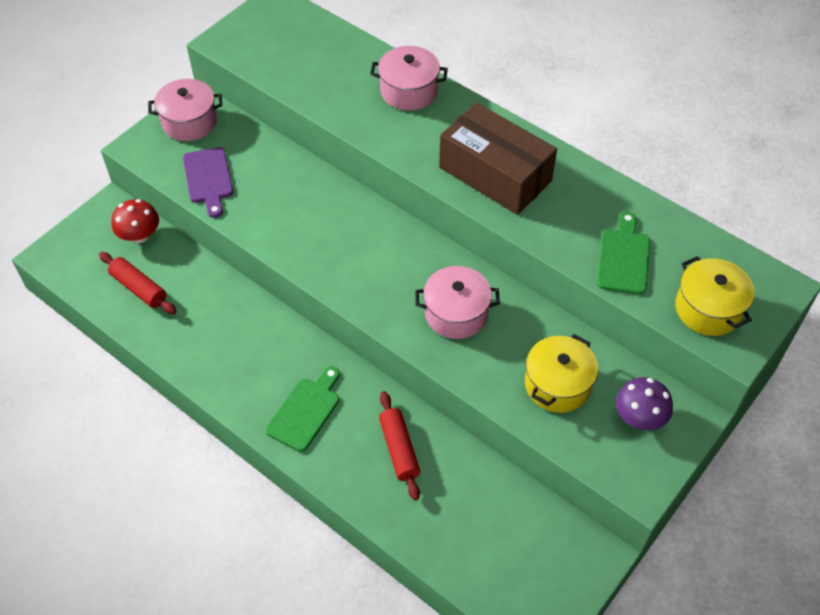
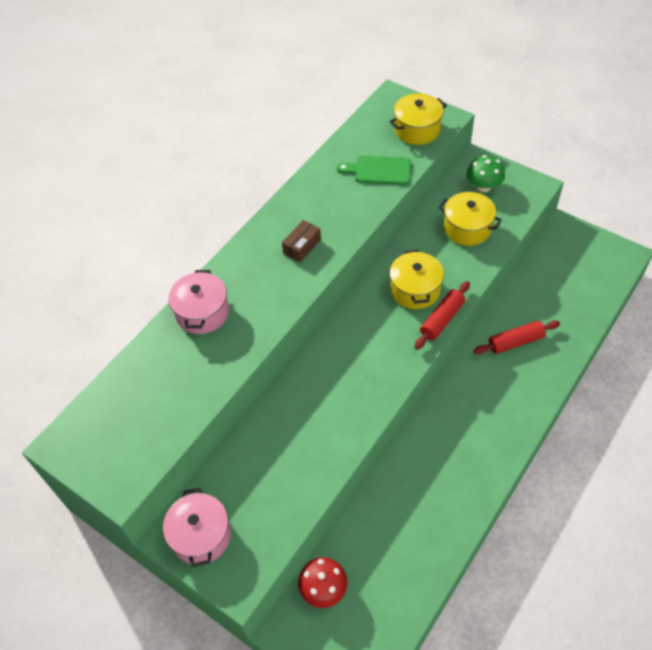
camera: 90 degrees left, 0 degrees up
(139, 288) = (390, 574): red rolling pin -> red rolling pin (442, 319)
(208, 179) = (282, 501): purple cutting board -> none
(305, 411) = (496, 409): green cutting board -> none
(456, 313) = (415, 290): pink pot -> yellow pot
(495, 174) = (302, 246): brown box -> brown box, size x0.44
(639, 417) = (483, 186): purple mushroom -> green mushroom

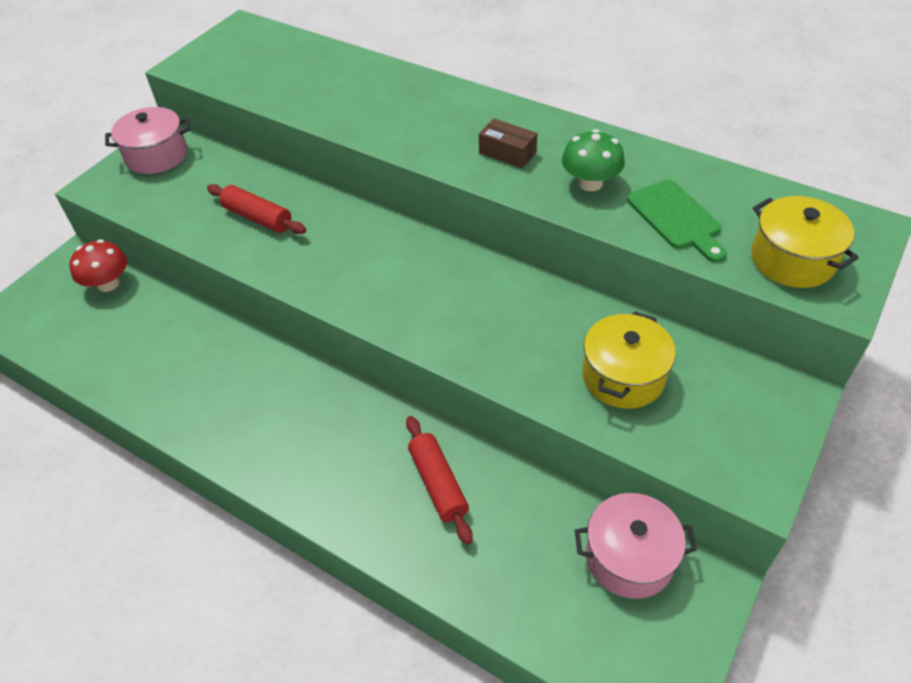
camera: 85 degrees right, 5 degrees down
(202, 313) = (397, 87): pink pot -> pink pot (629, 557)
(379, 170) = (676, 218): green cutting board -> green cutting board turned 150 degrees clockwise
(415, 290) = (485, 312): yellow pot -> none
(442, 319) = (430, 343): red rolling pin -> red rolling pin (258, 217)
(483, 186) = (732, 401): green mushroom -> green mushroom (590, 183)

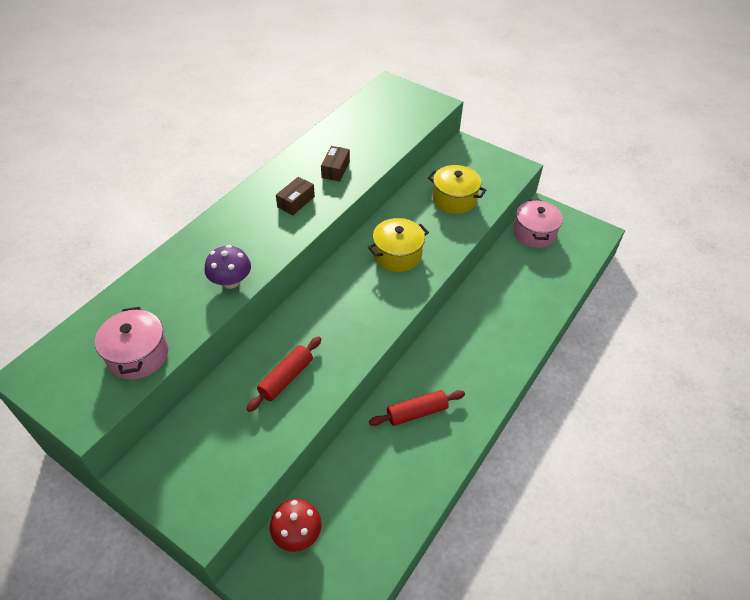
camera: 90 degrees left, 0 degrees up
(157, 155) = (170, 473): pink pot -> pink pot (138, 355)
(355, 120) = (231, 281): none -> purple mushroom
(438, 484) = (497, 303): red rolling pin -> red rolling pin (417, 412)
(590, 183) = (335, 169): green mushroom -> brown box
(676, 218) = (373, 142): green cutting board -> none
(792, 259) = (410, 111): yellow pot -> yellow pot (397, 255)

